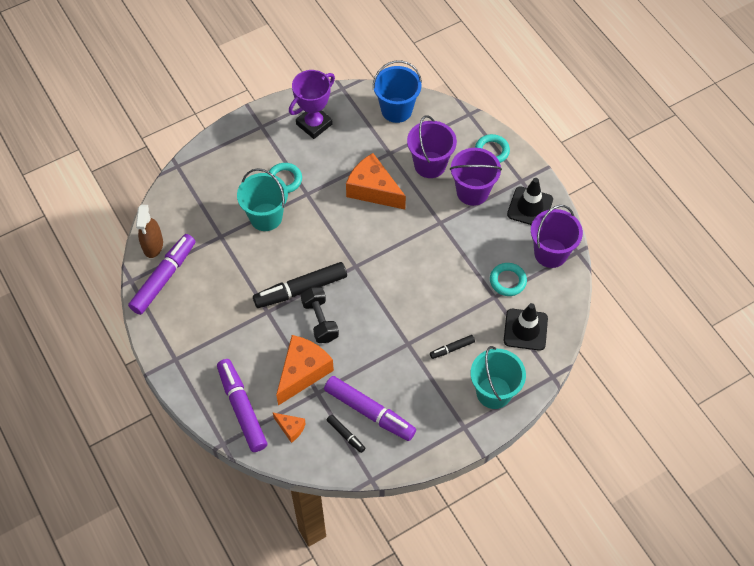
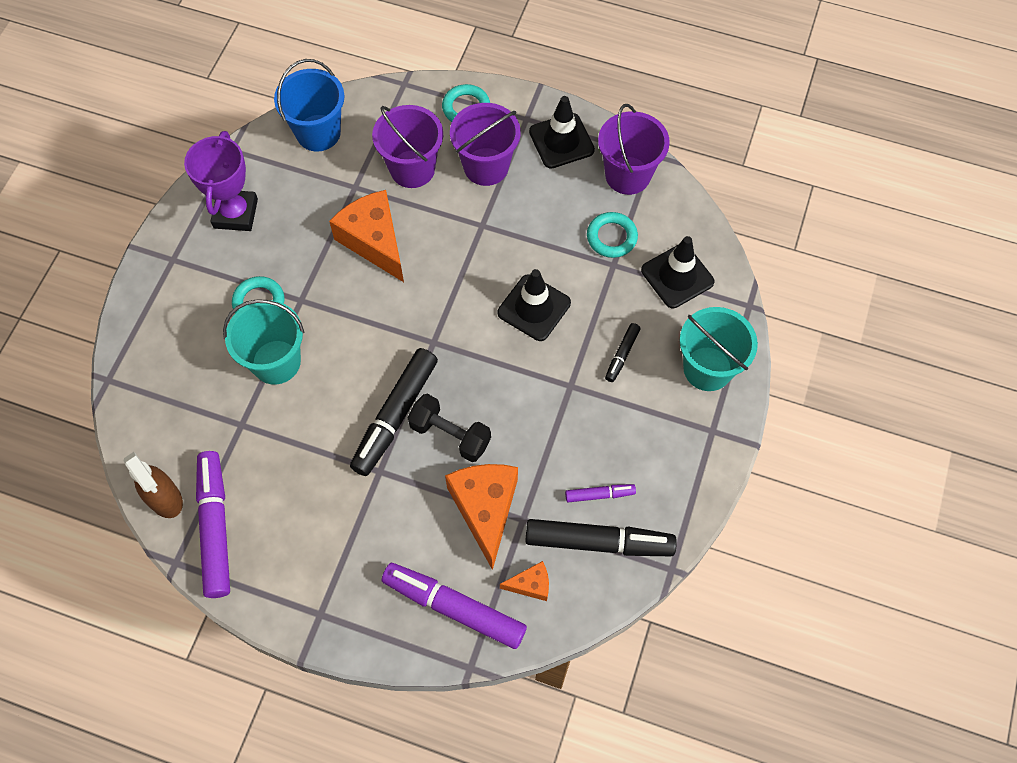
camera: 40 degrees left, 5 degrees up
(346, 435) = (598, 542): black marker -> black marker, size x2.08
(369, 412) = (599, 494): purple marker -> purple marker, size x0.48
(373, 190) = (374, 241): orange cheese -> orange cheese turned 60 degrees clockwise
(427, 287) = (534, 308): none -> black traffic cone

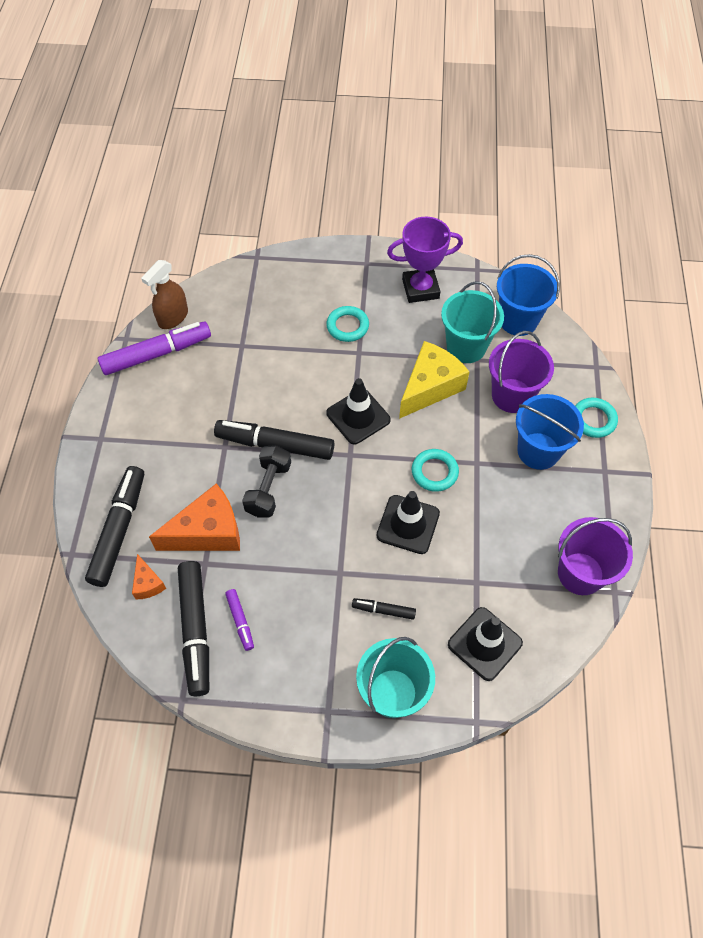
camera: 75 degrees right, 5 degrees down
(276, 362) = (300, 352): turquoise bucket -> turquoise bucket (466, 347)
(374, 241) = (430, 387): orange cheese -> yellow cheese
(454, 608) = (119, 530): purple marker -> black marker
(486, 166) = (538, 451): purple bucket -> blue bucket
(561, 141) = (593, 506): black traffic cone -> black traffic cone (358, 416)
(611, 237) = (505, 574): turquoise ring -> turquoise ring (434, 472)

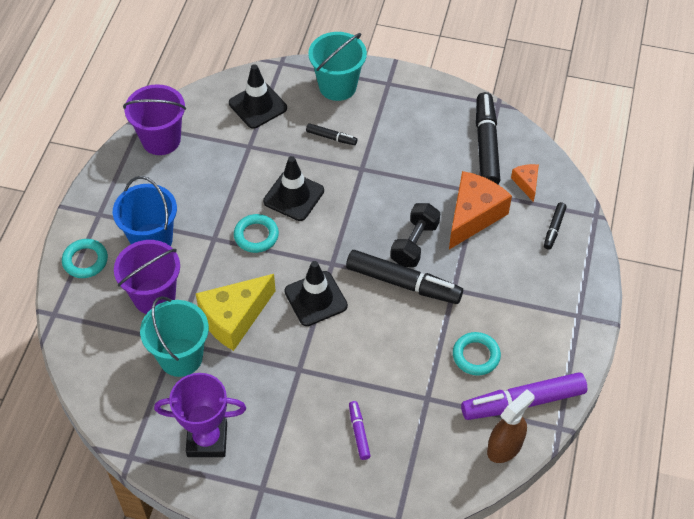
camera: 170 degrees left, 5 degrees down
(119, 530) = (554, 228): black marker -> black marker, size x0.48
(208, 532) = (473, 215): orange cheese -> orange cheese turned 135 degrees clockwise
(240, 621) = (449, 146): purple marker -> purple marker (359, 433)
(347, 326) = (304, 403): turquoise ring -> turquoise ring (476, 356)
(518, 320) = (111, 380): blue bucket -> none

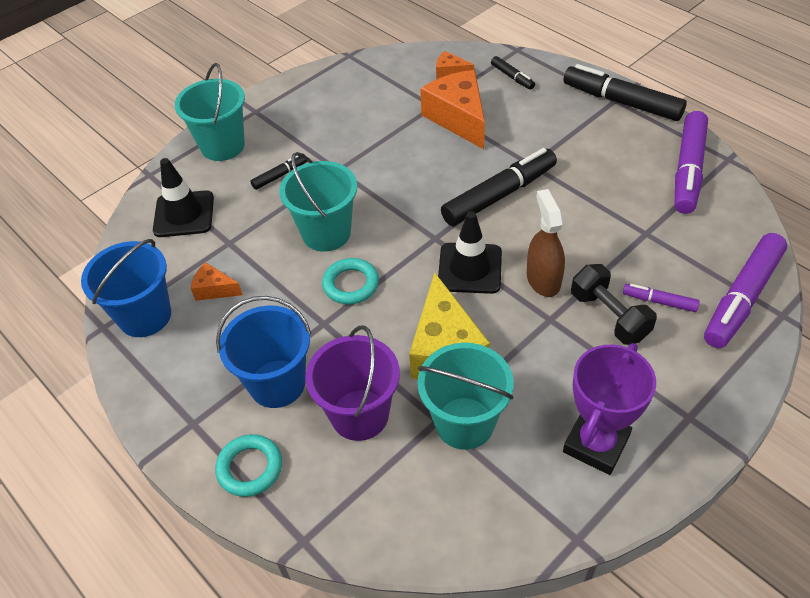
camera: 55 degrees left, 5 degrees down
(161, 140) = (145, 316): purple bucket -> blue bucket
(204, 163) = (214, 289): none -> orange cheese
(293, 196) = (326, 233): black traffic cone -> turquoise bucket
(398, 487) = (742, 297): none -> purple marker
(414, 243) = (459, 169): black dumbbell -> black dumbbell (609, 316)
(476, 356) = (617, 180): turquoise ring -> none
(486, 145) = (387, 80): black marker -> black marker (622, 102)
(505, 447) = (732, 202): brown spray bottle -> brown spray bottle (543, 279)

